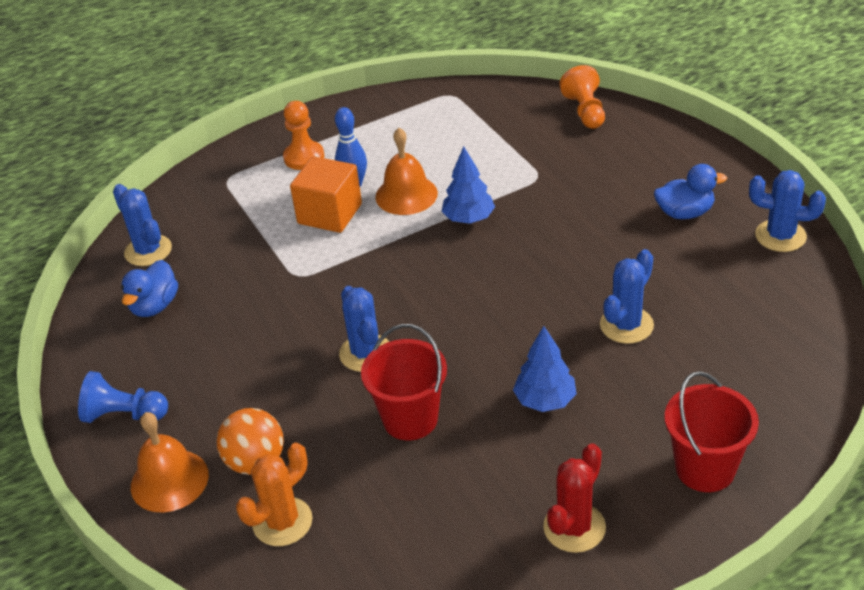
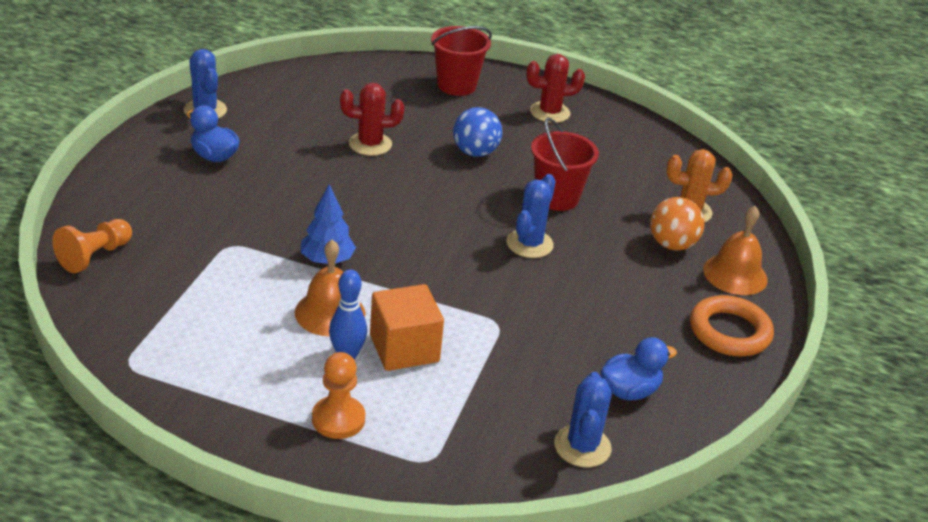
camera: 140 degrees left, 5 degrees down
(124, 415) = (729, 332): blue pawn -> orange ring
(545, 401) = (475, 152): blue tree -> blue ball
(626, 325) = (370, 144): blue cactus -> red cactus

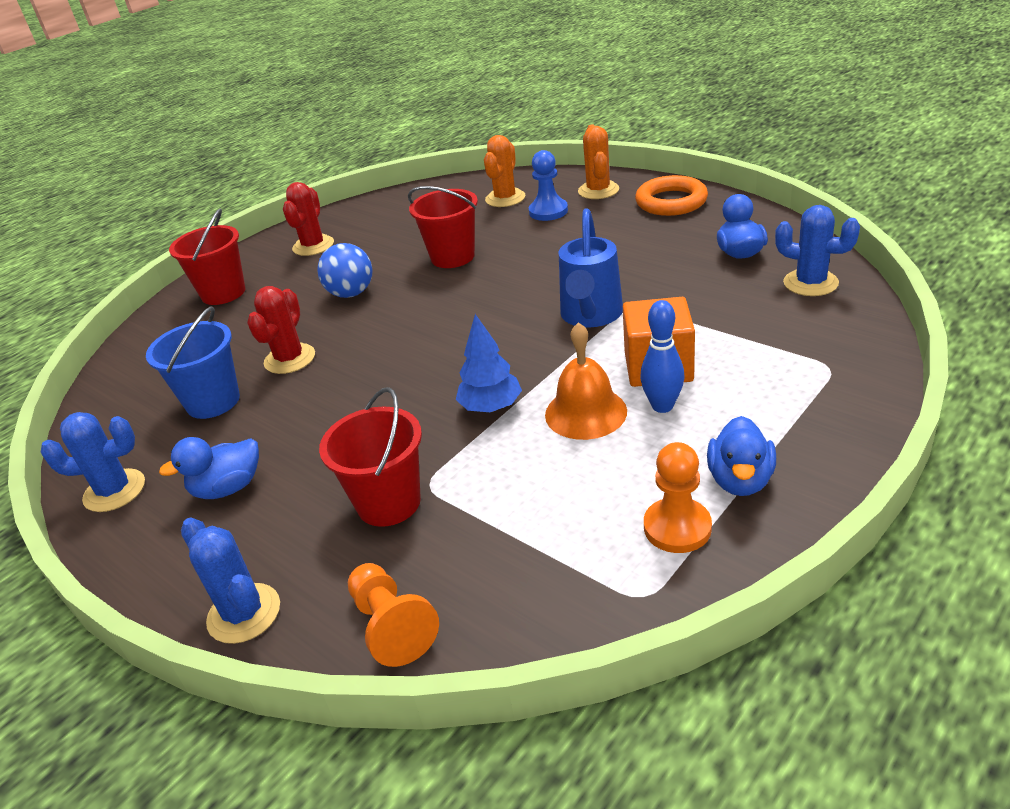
camera: 60 degrees left, 0 degrees up
(208, 231) = (388, 503): none -> red bucket
(257, 406) = (740, 480): none -> blue duck
(308, 122) = (213, 401): none -> blue bucket
(338, 419) = (765, 420): orange pawn -> orange pawn (677, 527)
(477, 298) = (590, 316): none -> blue watering can
(529, 244) = (517, 278): blue cactus -> blue cactus (244, 613)
(672, 245) = (548, 211): orange ball -> blue pawn
(735, 274) = (598, 190): orange bell -> orange cactus

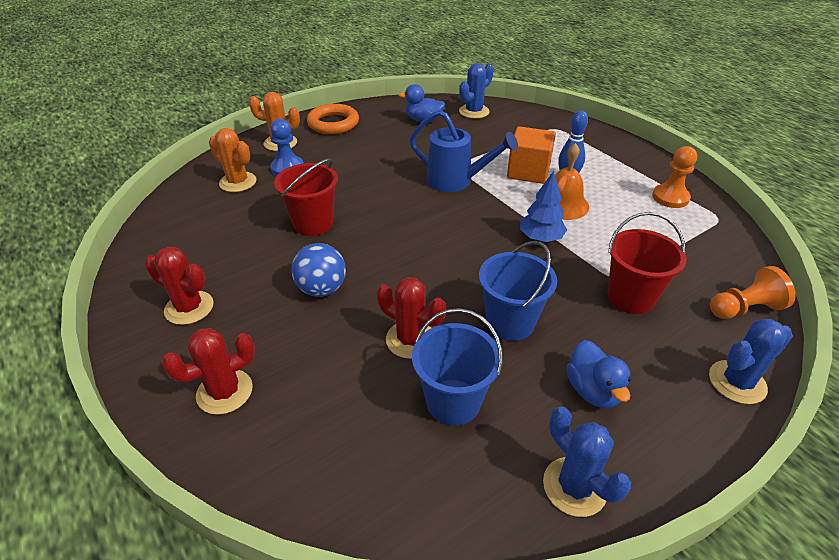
camera: 80 degrees left, 5 degrees up
(114, 491) = (574, 486): blue cactus -> blue cactus turned 45 degrees counterclockwise
(223, 293) = (224, 392): red bucket -> red cactus
(323, 413) = (510, 322): none -> blue bucket
(740, 480) = (637, 173): blue duck -> none

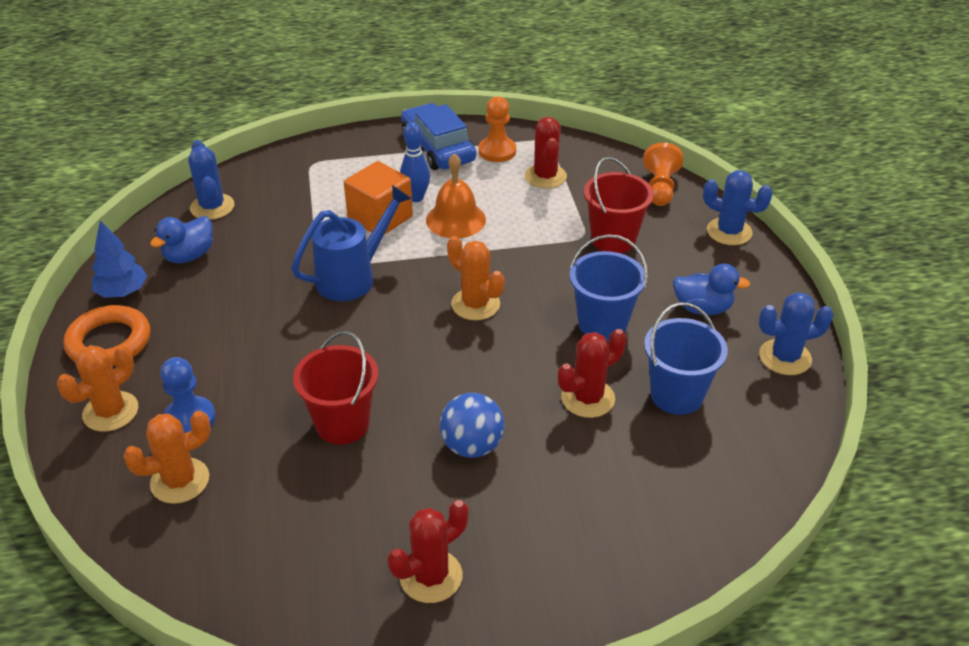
camera: 65 degrees left, 0 degrees up
(224, 392) = (586, 562): red cactus -> red cactus (545, 176)
(474, 244) = (475, 304): none -> orange cactus
(540, 238) = (498, 256): blue tree -> blue tree (122, 292)
(637, 170) = (438, 148): none -> blue car
(737, 382) = (729, 232): blue cactus -> blue cactus turned 60 degrees counterclockwise

